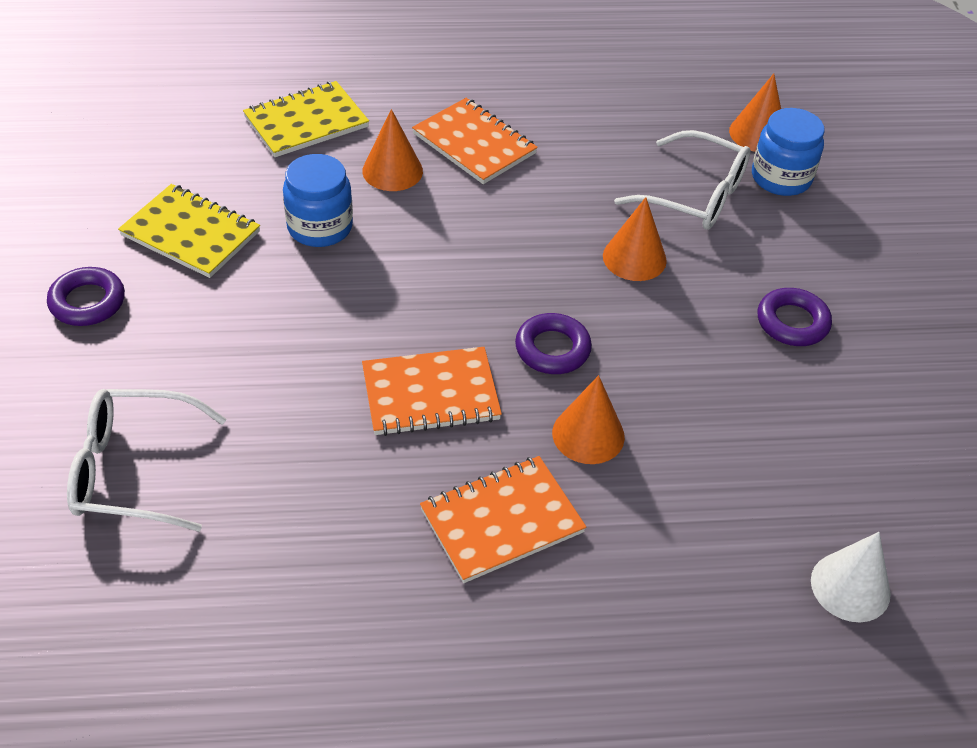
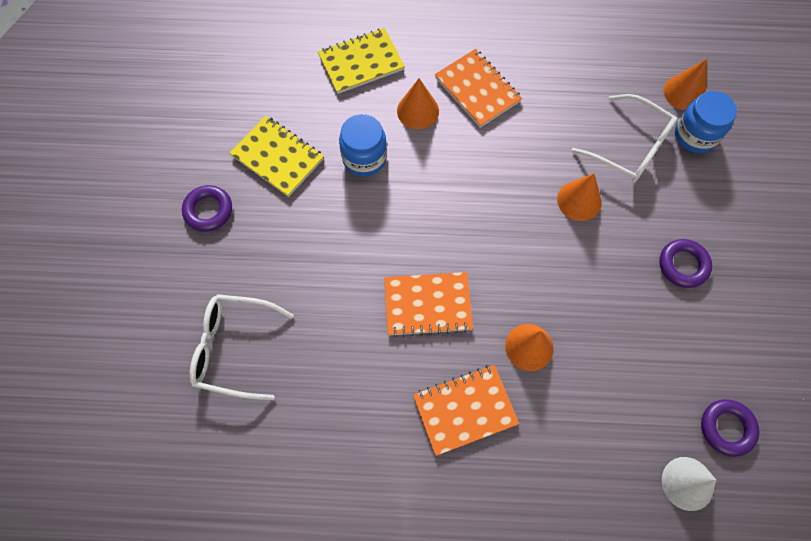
camera: 10 degrees right, 20 degrees up
(552, 349) = (513, 274): purple ring -> purple ring (727, 428)

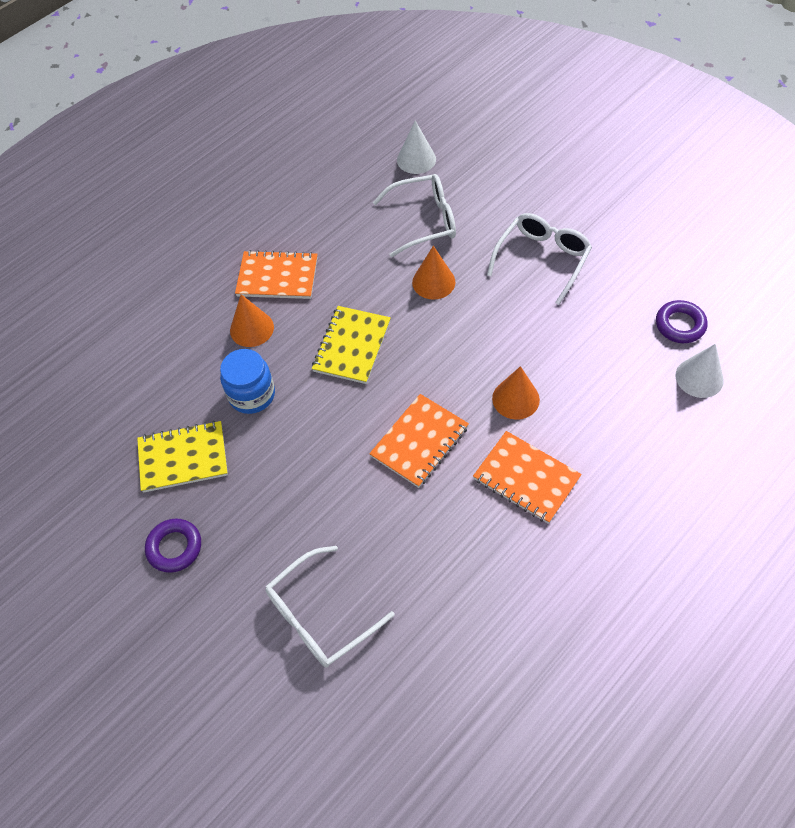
camera: 45 degrees left, 10 degrees down
(361, 62) = (166, 336): yellow notebook -> yellow notebook (351, 346)
(464, 410) = (526, 478): orange notebook -> orange notebook turned 75 degrees counterclockwise
(683, 265) = (542, 259): purple ring -> white glasses
(684, 92) = (416, 159): orange cone -> white cone
(695, 135) = (454, 178): blue jar -> none

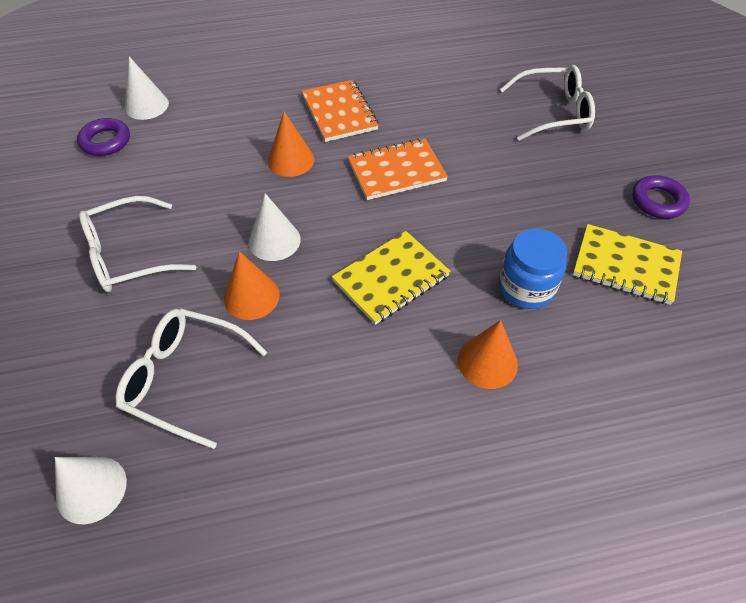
camera: 150 degrees left, 5 degrees down
(277, 277) = (416, 414): orange notebook -> none
(457, 325) = (274, 240): none -> white cone

